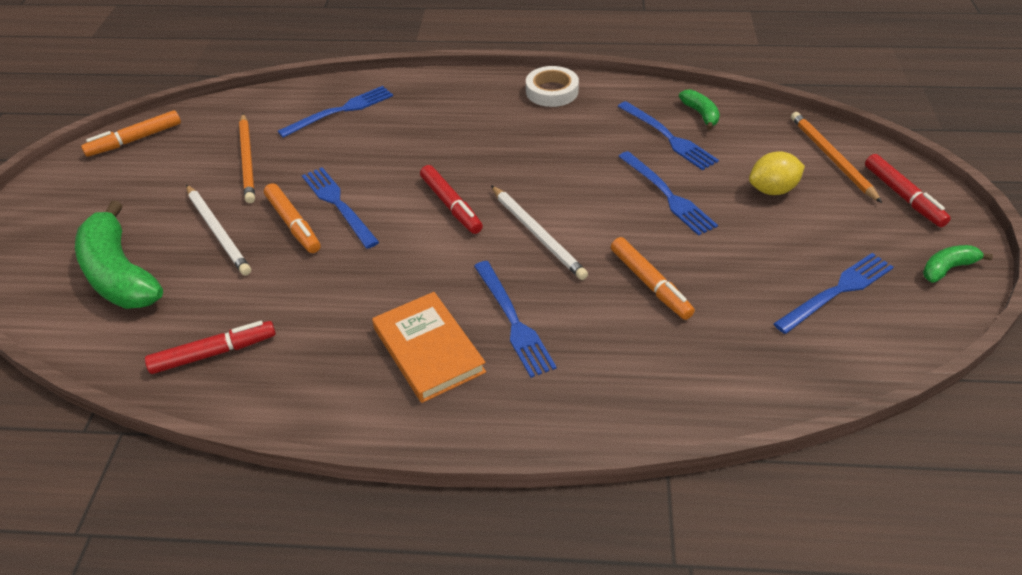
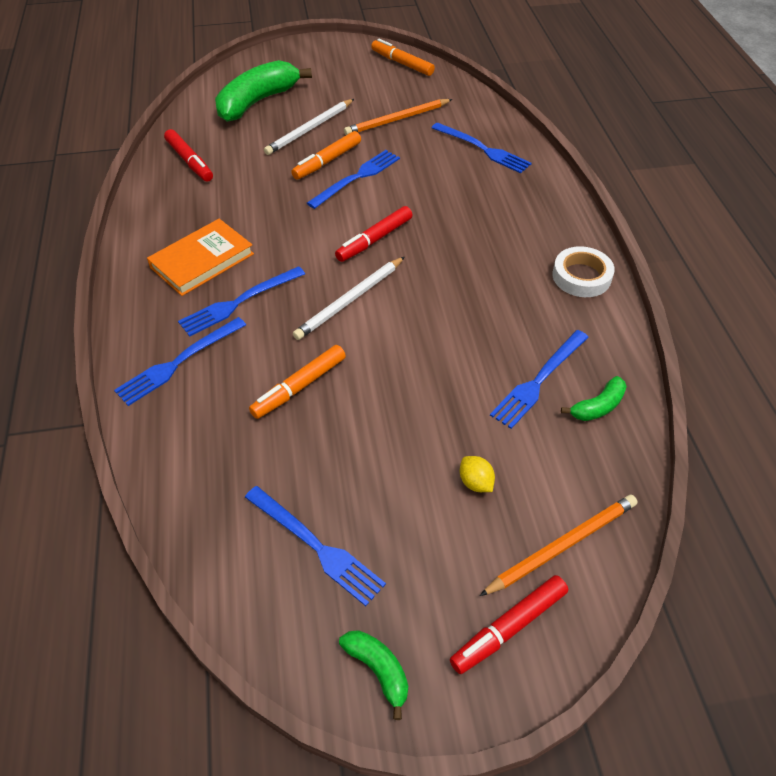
camera: 75 degrees right, 5 degrees up
(667, 195) = (436, 388): blue fork -> blue fork (179, 362)
(772, 190) = (475, 482): yellow lemon -> yellow lemon, size x0.64

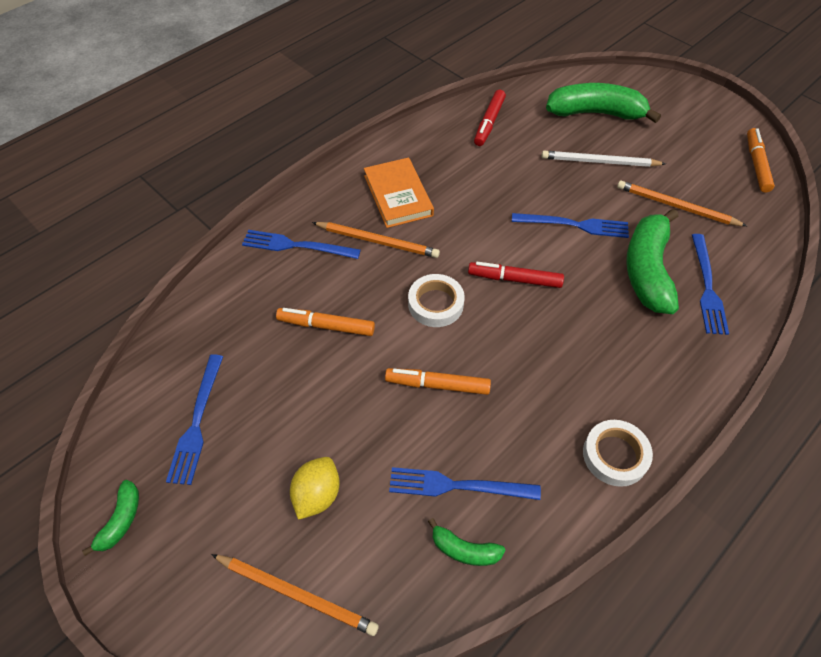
camera: 55 degrees right, 5 degrees up
(202, 261) = (398, 195): orange book -> orange book turned 60 degrees clockwise
(239, 302) = (377, 241): blue fork -> orange pencil
(327, 161) = (574, 196): orange marker -> orange marker (437, 385)
(350, 300) = (435, 304): white pencil -> white tape
(439, 167) = (647, 270): none -> green banana
(475, 482) = (317, 495): yellow lemon -> yellow lemon, size x1.56
(509, 628) = (199, 592): red marker -> none

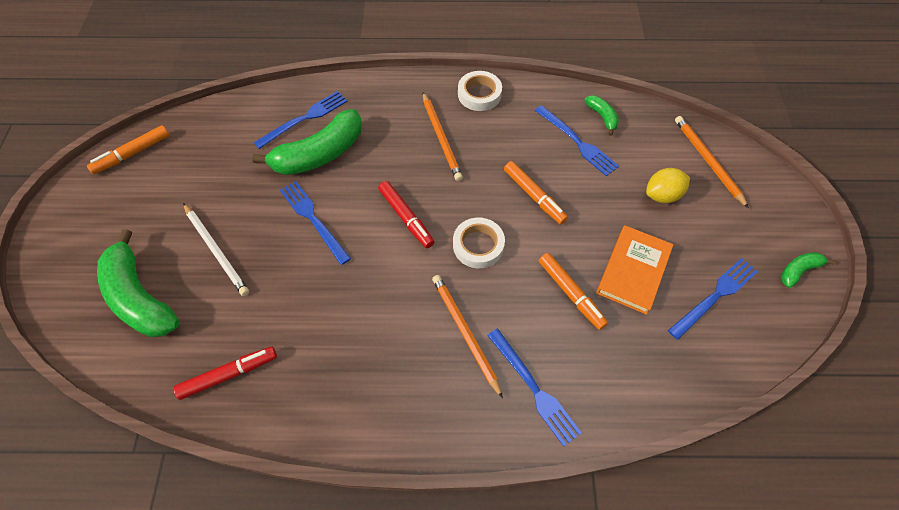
camera: 135 degrees left, 5 degrees up
(398, 195) = (401, 365): orange book -> orange book (633, 271)
(676, 206) = (232, 173): orange pencil -> orange pencil (441, 137)

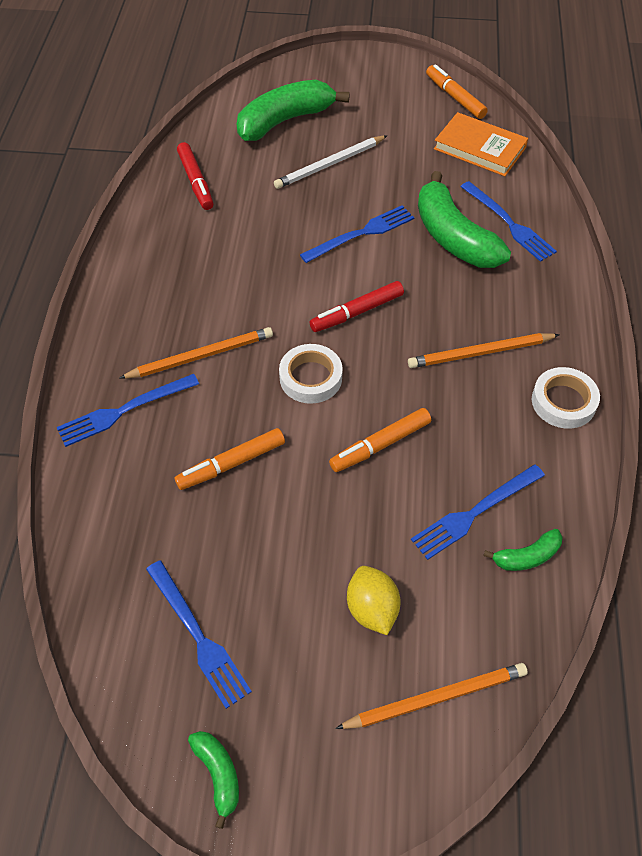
camera: 95 degrees right, 5 degrees down
(633, 271) = (251, 541): orange book -> orange book (479, 148)

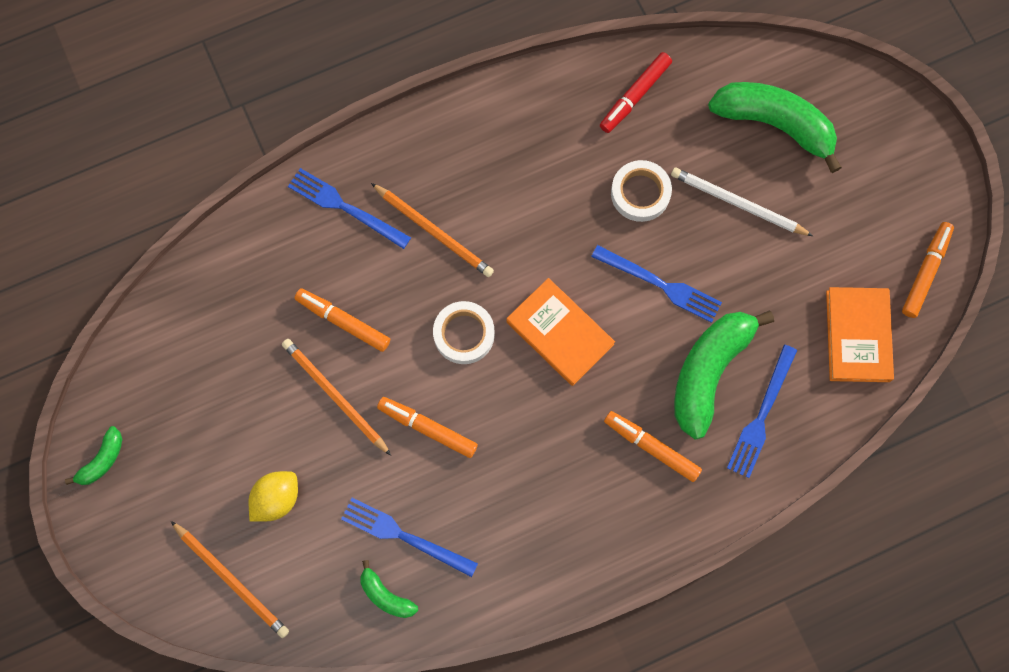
camera: 60 degrees right, 20 degrees up
(198, 636) = (189, 386): blue fork -> none
(357, 312) = (560, 333): red marker -> orange book
(481, 353) = (577, 464): orange pencil -> orange pencil (335, 396)
(495, 298) = (651, 447): none -> orange marker
(563, 402) = (562, 561): white tape -> white tape (640, 193)

